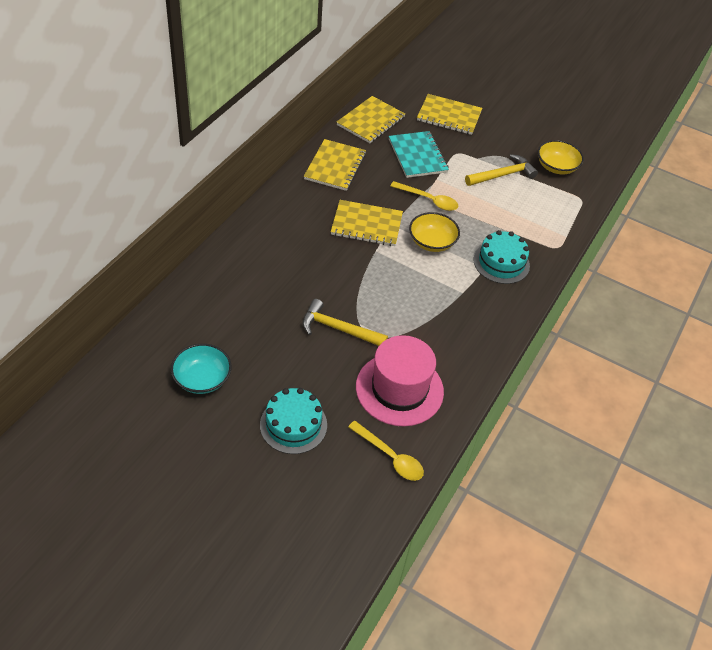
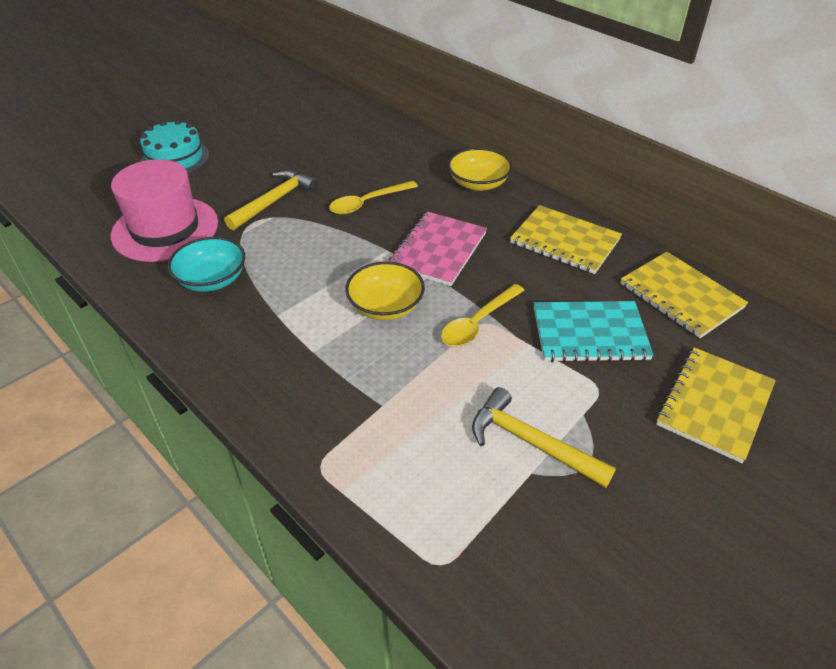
camera: 110 degrees right, 5 degrees down
(202, 379) = (261, 119): turquoise bowl -> turquoise bowl (212, 279)
(366, 225) = (438, 250): yellow notebook -> pink notebook
(390, 457) = (91, 208): yellow spoon -> yellow spoon (367, 203)
(501, 262) = (315, 375): turquoise cake -> none
(503, 175) = (531, 442): yellow hammer -> yellow hammer turned 135 degrees clockwise
(556, 167) = (552, 553): yellow bowl -> yellow bowl (478, 183)

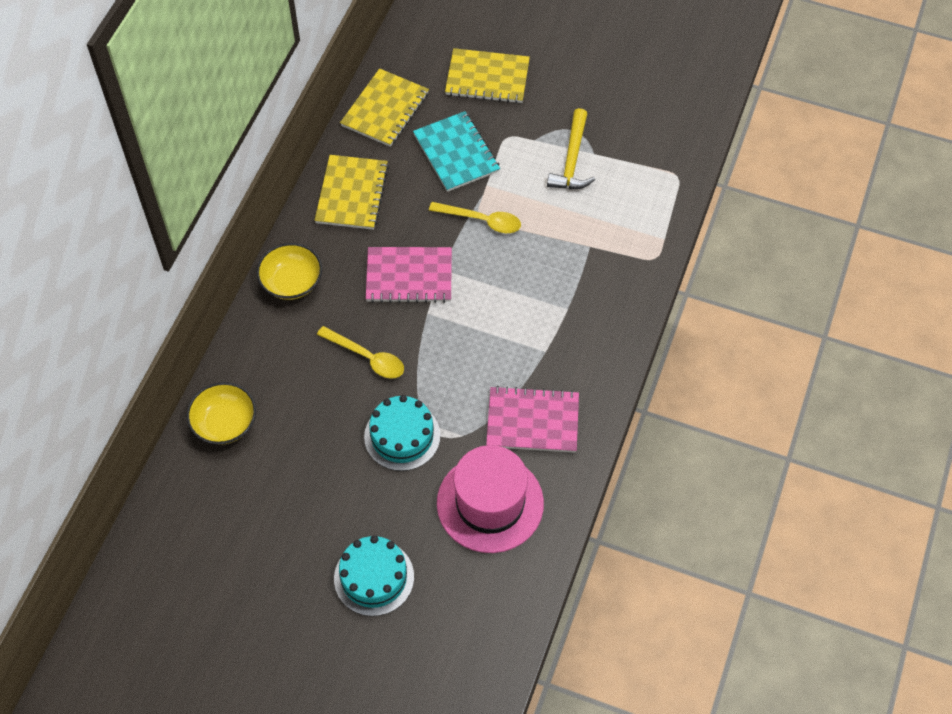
camera: 115 degrees left, 15 degrees up
(212, 279) = (532, 421): turquoise bowl -> pink notebook
(275, 201) = (402, 436): yellow hammer -> turquoise cake
(385, 306) = (496, 284): yellow bowl -> yellow bowl (224, 423)

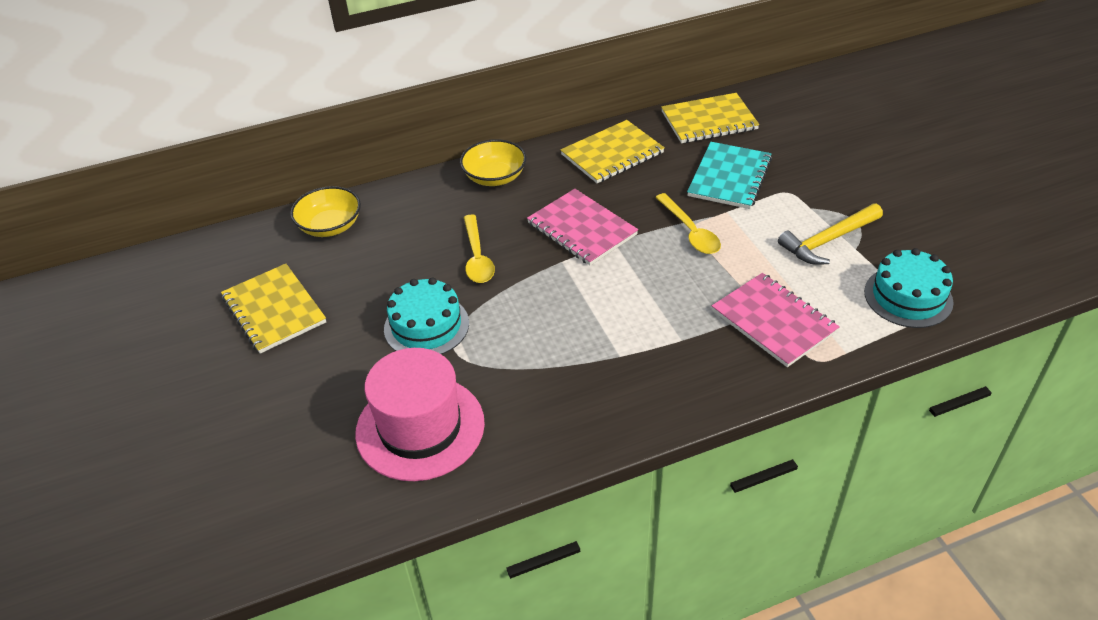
camera: 50 degrees right, 15 degrees down
(374, 577) = (267, 403): turquoise cake -> turquoise cake (908, 297)
(487, 78) = (822, 147): yellow notebook -> yellow notebook (274, 310)
(532, 421) = (538, 397): pink notebook -> pink notebook (773, 321)

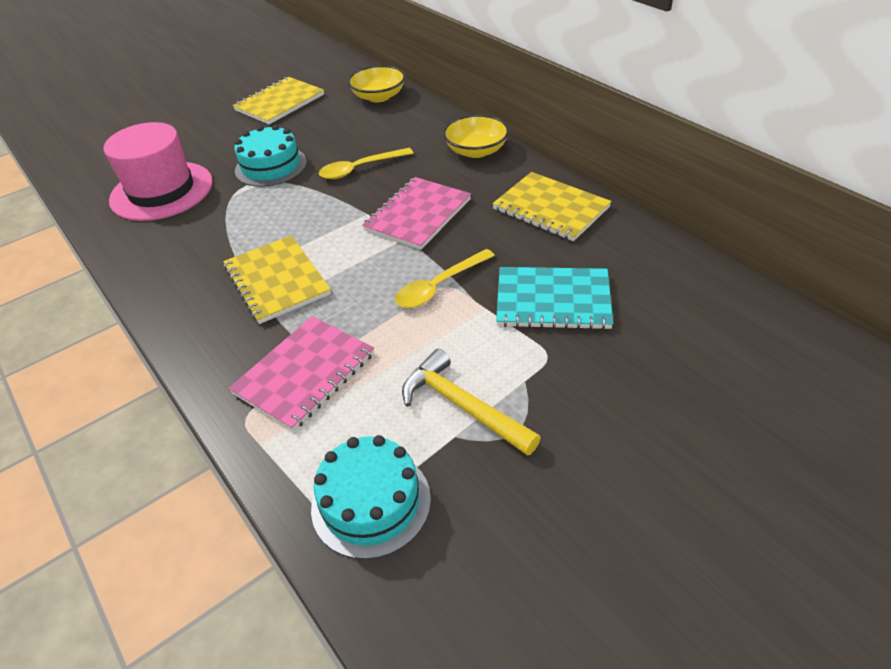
camera: 75 degrees right, 0 degrees up
(709, 120) = (661, 265): yellow notebook -> yellow notebook (277, 281)

